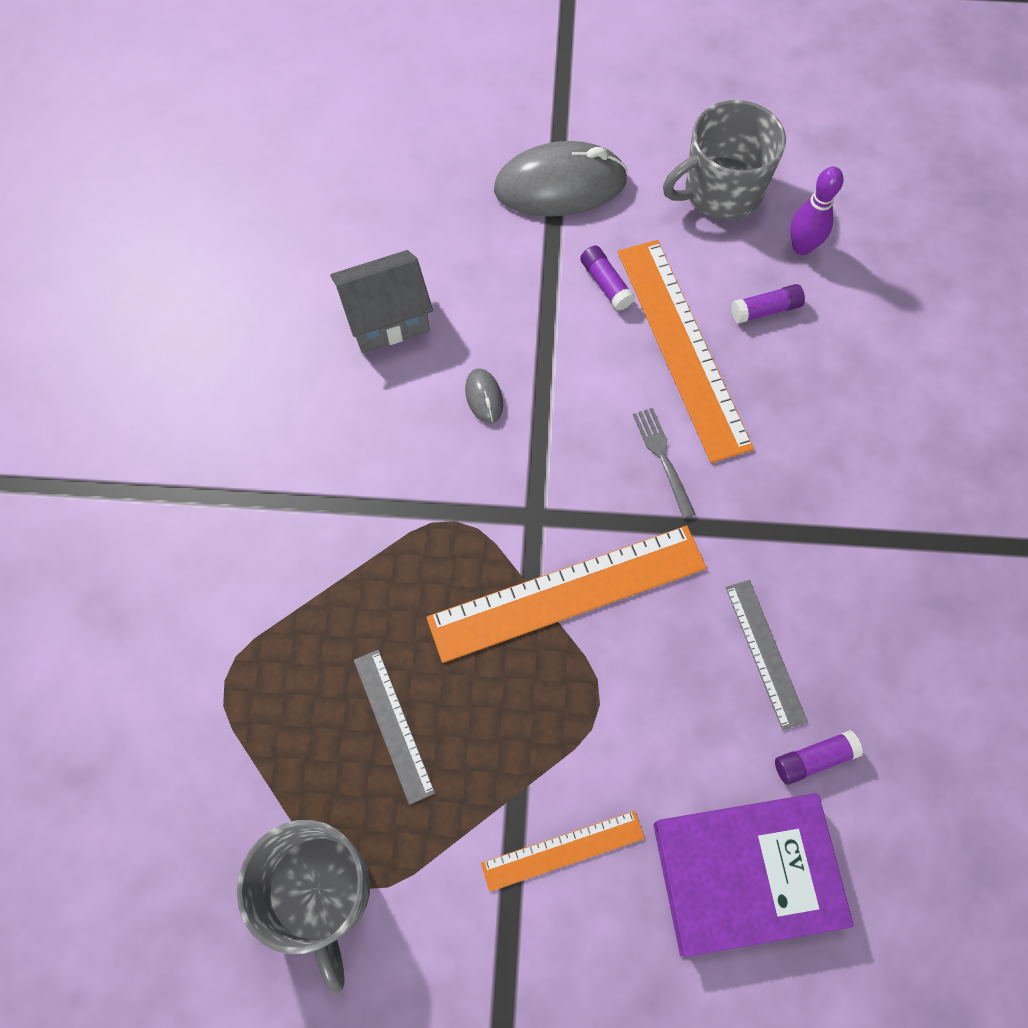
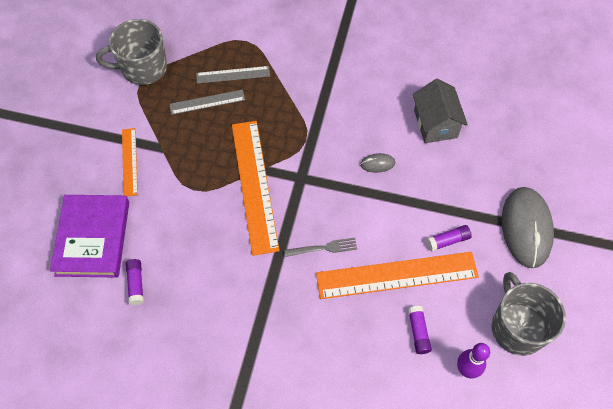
camera: 100 degrees right, 5 degrees down
(765, 653) = (198, 274): grey ruler -> grey ruler (233, 75)

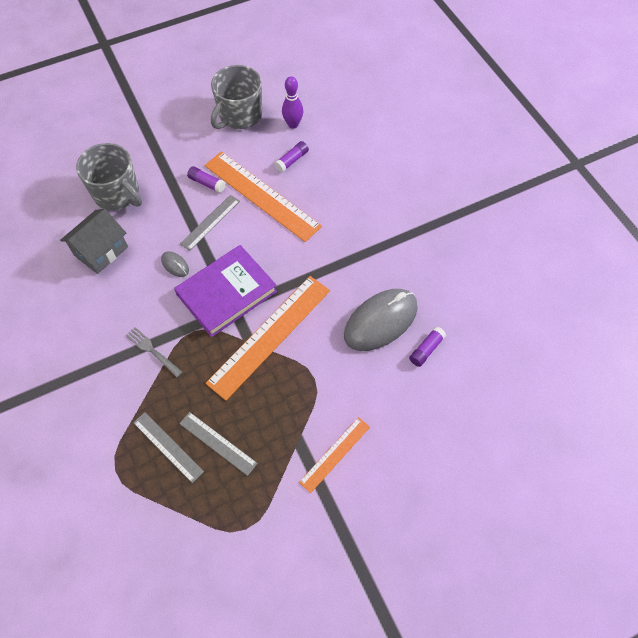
camera: 130 degrees left, 0 degrees up
(93, 238) = (425, 416): purple book -> purple book (226, 293)
(143, 68) = (226, 542): grey mug -> grey mug (117, 194)
(323, 248) = (281, 251): grey fork -> grey fork (152, 351)
(400, 215) = (210, 222): none -> grey ruler
(526, 228) = (157, 147): grey mouse -> grey mouse (380, 321)

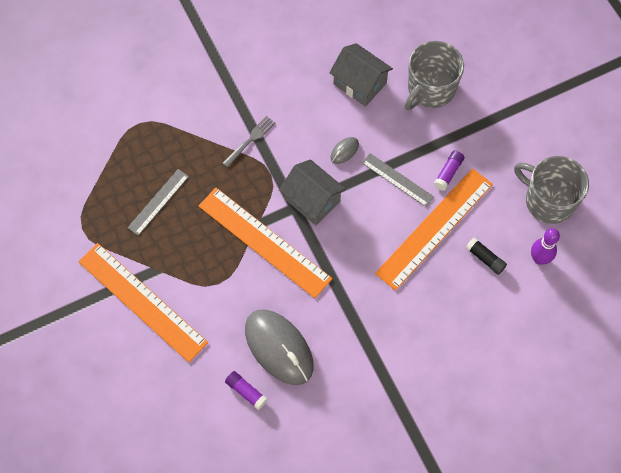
camera: 90 degrees right, 5 degrees up
(168, 447) = (157, 162): grey ruler -> none
(226, 293) = (312, 200): purple book -> grey house
(292, 160) = (485, 258): purple glue stick -> black glue stick
(335, 454) = (142, 301): orange ruler -> orange ruler, size x1.89

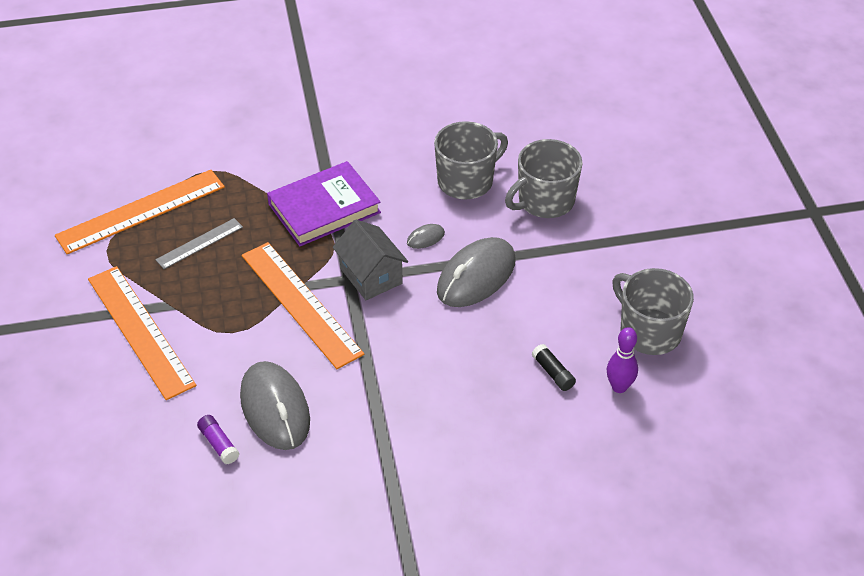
camera: 15 degrees right, 20 degrees down
(250, 140) = (324, 208): grey fork -> purple book
(360, 83) = (466, 181): grey house -> grey mug
(397, 180) = (476, 276): grey ruler -> grey mouse
(434, 228) = (503, 331): orange ruler -> orange ruler (141, 211)
(448, 173) = (538, 282): purple glue stick -> none

